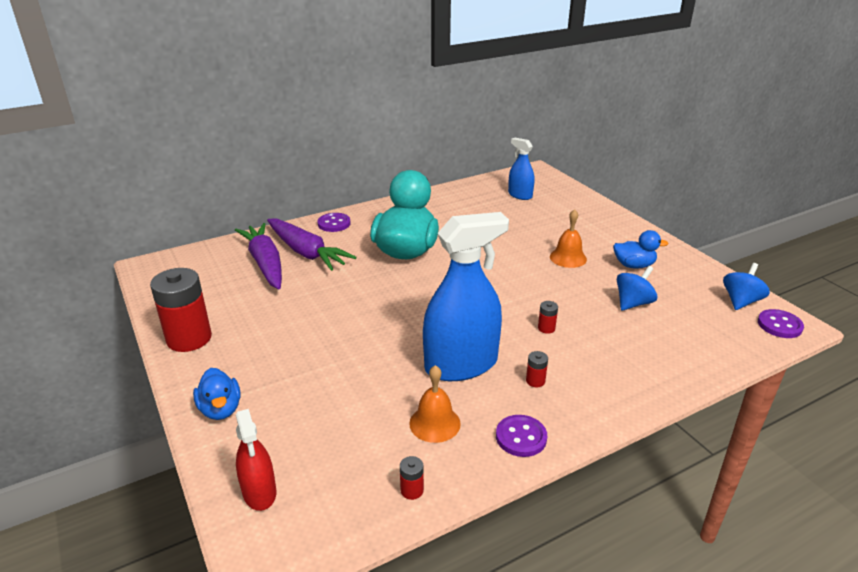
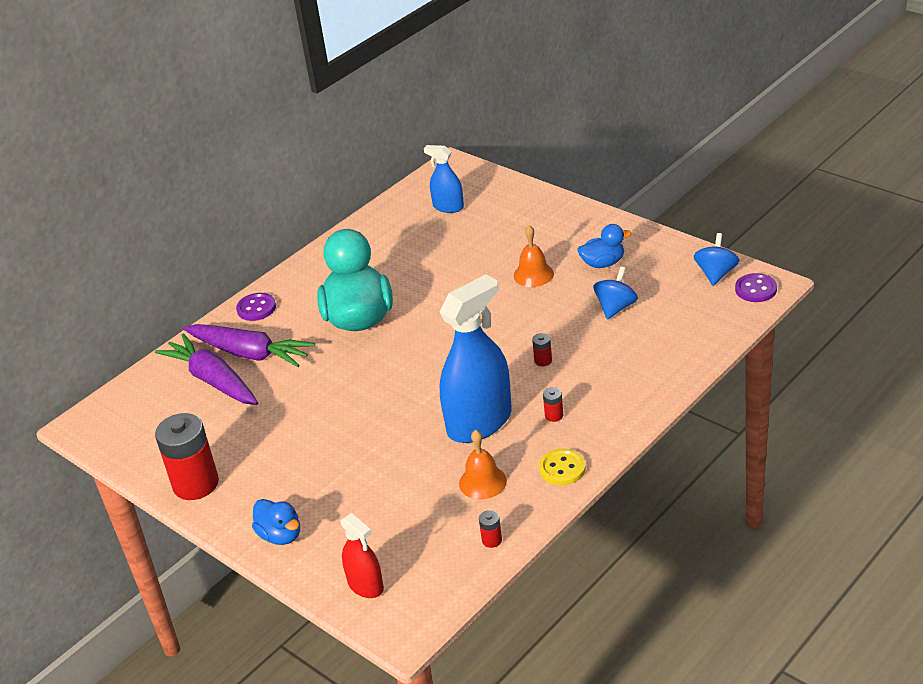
camera: 15 degrees left, 5 degrees up
(521, 437) = (562, 468): purple button -> yellow button

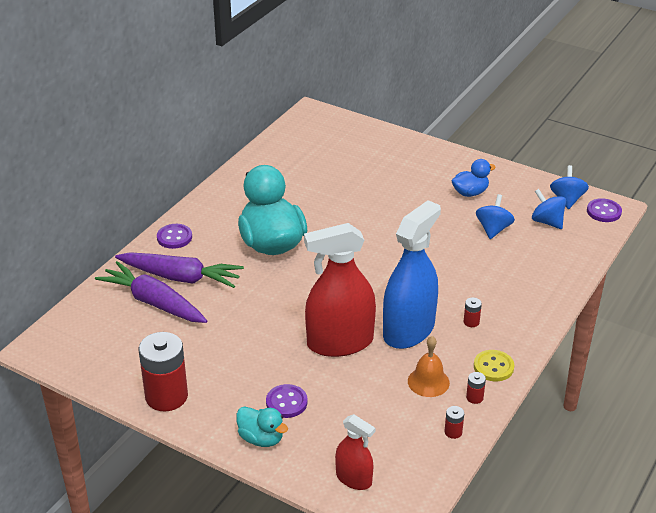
camera: 15 degrees left, 0 degrees up
(280, 535) = (261, 438): blue duck -> turquoise duck
(320, 497) = (286, 402): none -> purple button
(398, 433) = (340, 342): none -> red spray bottle
(448, 207) = (320, 147): blue spray bottle -> none
(533, 274) = (414, 203): orange bell -> none
(543, 361) = (446, 276): red battery -> red battery (474, 397)
(683, 300) = (547, 222): none -> blue spinning top

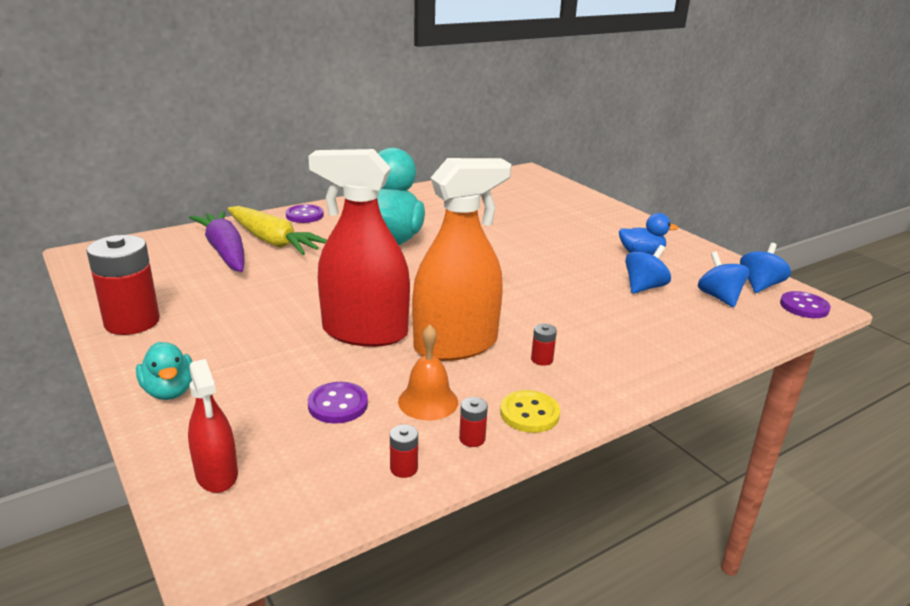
camera: 25 degrees right, 10 degrees down
(180, 277) = (273, 241): purple carrot -> yellow carrot
(286, 402) = (241, 367): purple button -> purple button (338, 405)
(408, 330) = (456, 345): blue spray bottle -> orange spray bottle

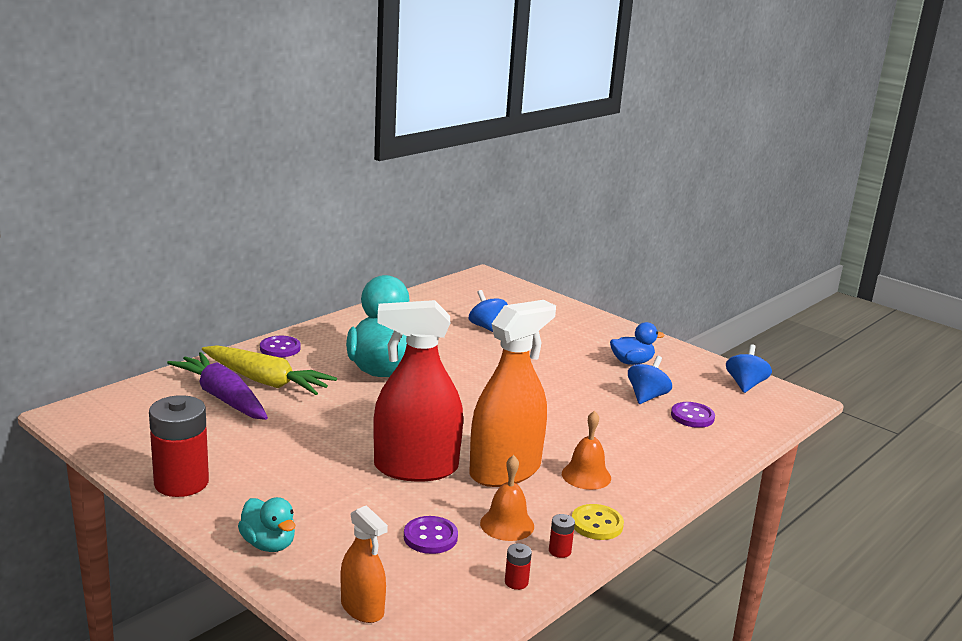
camera: 15 degrees left, 5 degrees down
(217, 474) = (362, 608): red spray bottle -> orange spray bottle
(542, 359) = (586, 475): red battery -> orange bell
(719, 297) = (714, 400): blue spinning top -> blue spinning top (487, 327)
(804, 307) = (787, 402): purple button -> purple button (692, 416)

